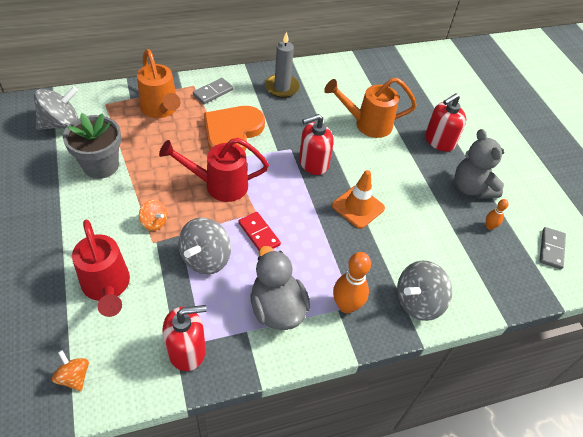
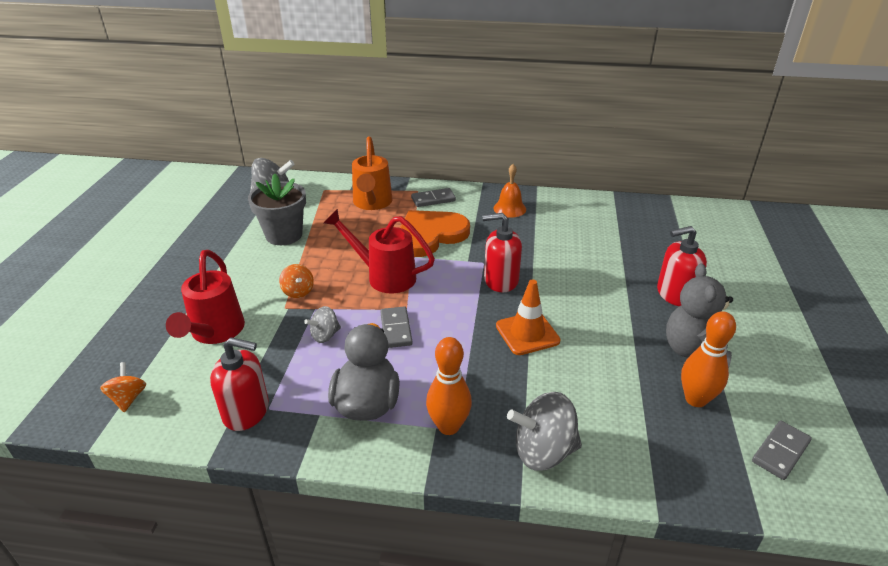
camera: 30 degrees right, 15 degrees down
(205, 258) = (325, 335): grey spinning top -> grey spinning top, size x0.56
(259, 234) = (396, 329): red domino -> grey domino
(282, 87) = (509, 208): grey candle -> orange bell
(367, 124) = (589, 259): orange watering can -> none
(489, 226) = (695, 399): orange bowling pin -> orange bowling pin, size x1.91

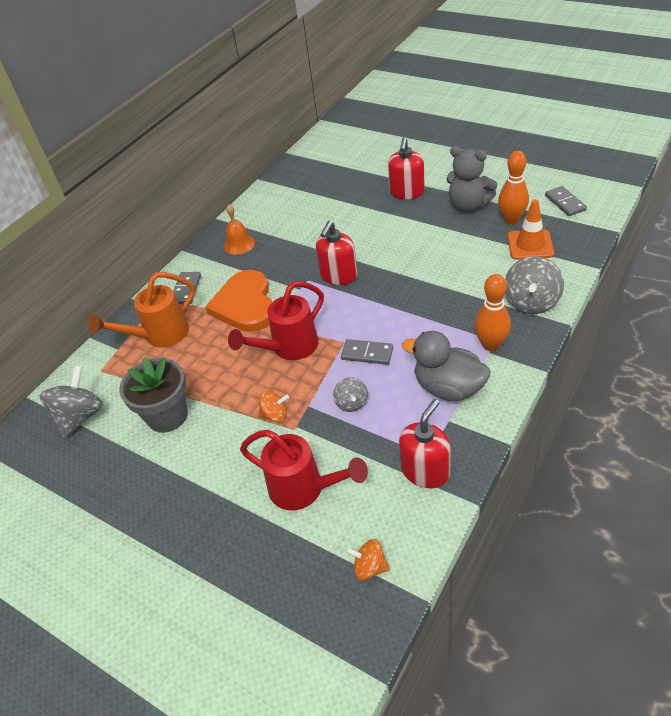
camera: 60 degrees left, 10 degrees up
(372, 204) = (159, 335): orange watering can -> orange watering can turned 120 degrees clockwise
(527, 333) = (411, 278): orange traffic cone -> orange traffic cone (530, 245)

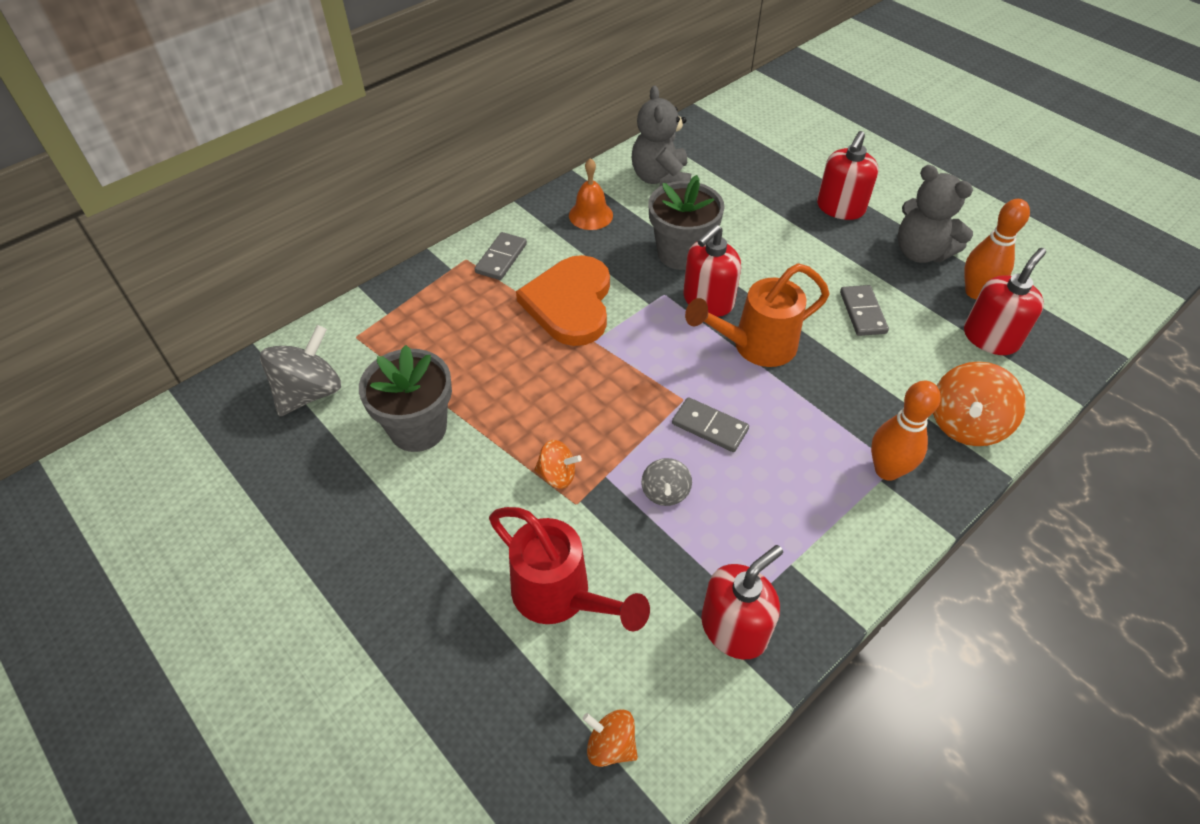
camera: 10 degrees right, 5 degrees up
(159, 335) = (446, 312): orange watering can -> orange watering can (755, 346)
(279, 207) = (660, 179): none -> grey teddy bear
(288, 348) = (607, 384): red watering can -> none
(310, 251) = (681, 253): none -> grey flower pot
(448, 388) = (806, 515): grey duck -> none
(530, 245) = (990, 337): orange traffic cone -> red soap dispenser
(531, 302) = (965, 424): grey spinning top -> orange spinning top
(565, 203) = (1062, 290): grey domino -> grey domino (863, 312)

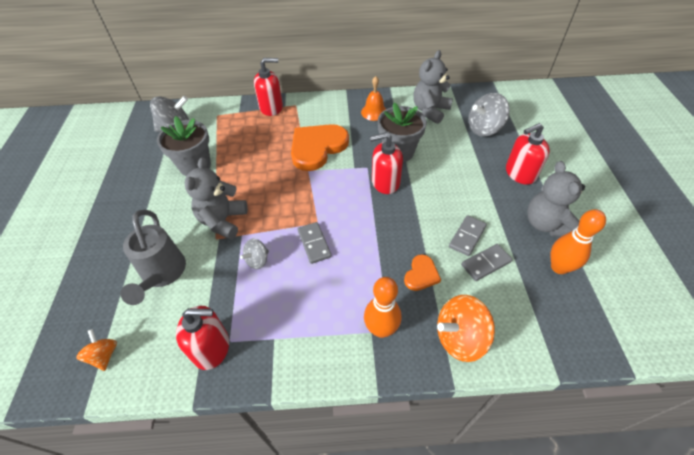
camera: 40 degrees right, 0 degrees up
(501, 258) = (310, 112): grey domino -> grey domino (486, 263)
(557, 475) = (223, 221): orange spinning top -> grey teddy bear
(561, 597) = (162, 275): red watering can -> grey watering can
(748, 172) = (484, 129): none -> grey spinning top
(755, 346) = (383, 219): orange watering can -> none
(862, 384) = (421, 274): none -> orange heart
(990, 337) = (538, 299): red soap dispenser -> red soap dispenser (271, 107)

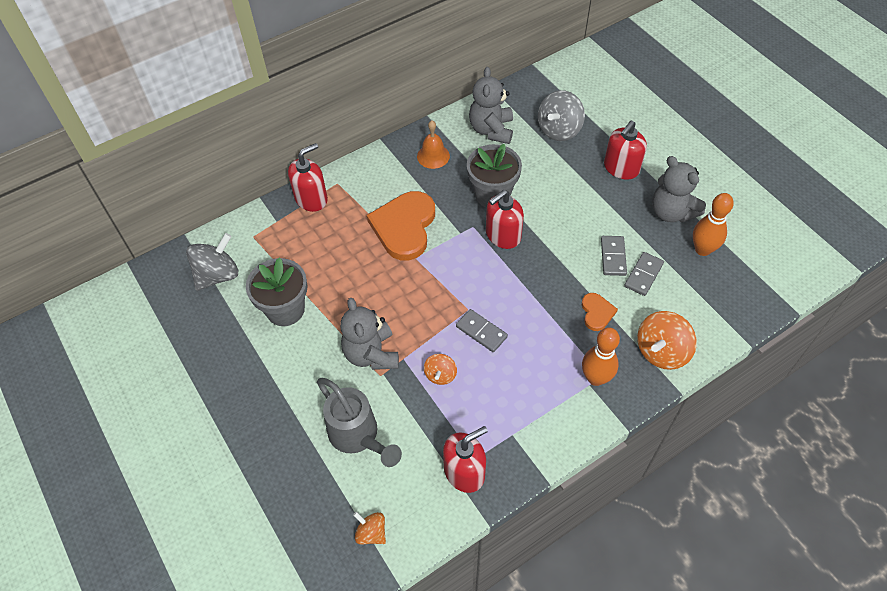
camera: 30 degrees left, 5 degrees up
(257, 260) = (440, 375): grey spinning top -> orange spinning top

